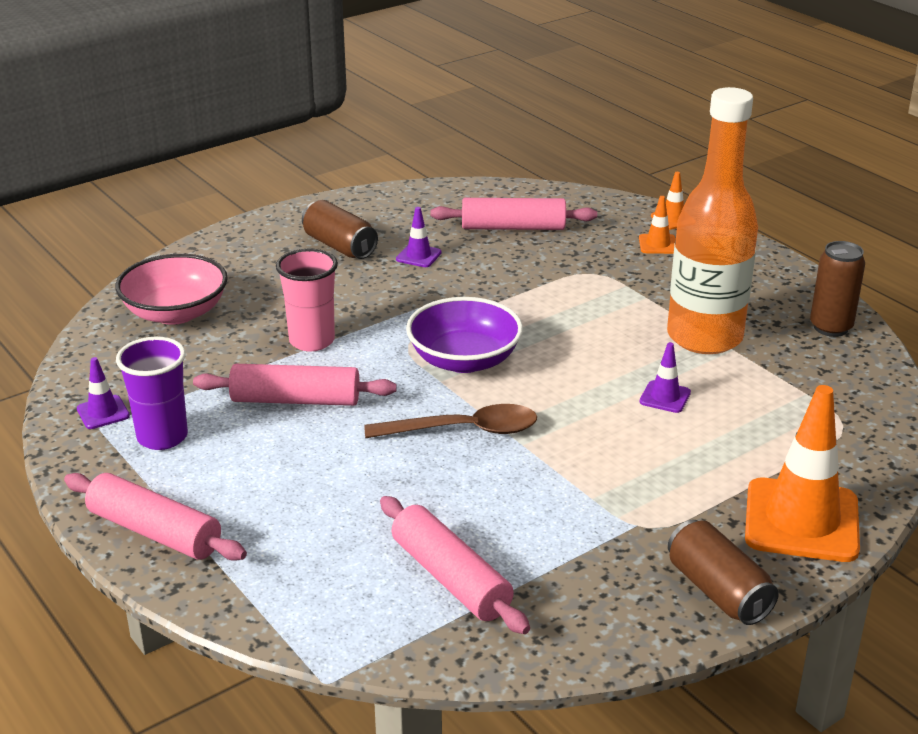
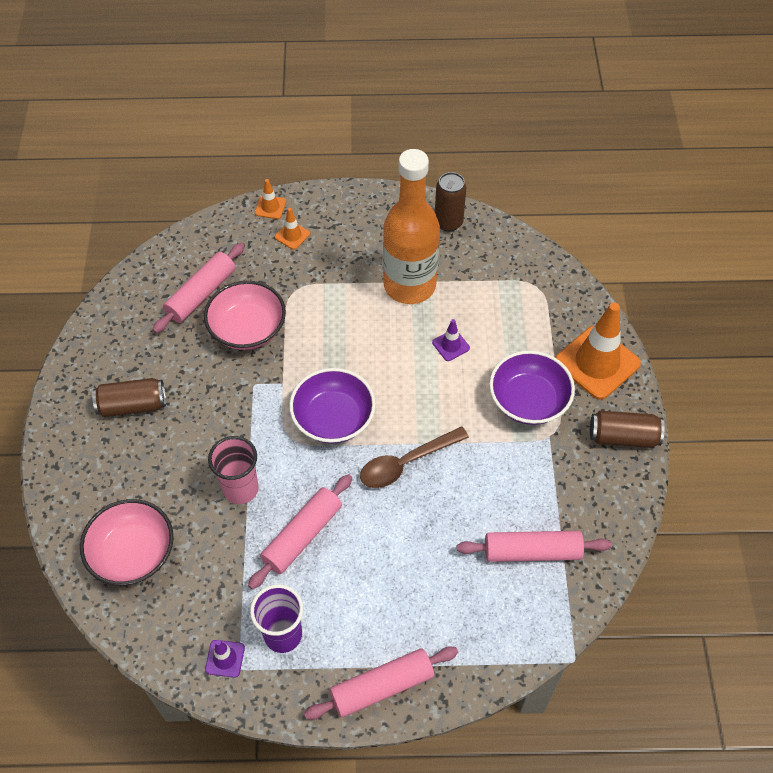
camera: 55 degrees left, 25 degrees up
(418, 256) = (188, 368): purple traffic cone -> none
(464, 430) = (405, 463): brown spoon -> brown spoon turned 150 degrees counterclockwise
(507, 267) = (247, 329): none -> pink bowl
(666, 486) = (528, 401): none -> purple bowl

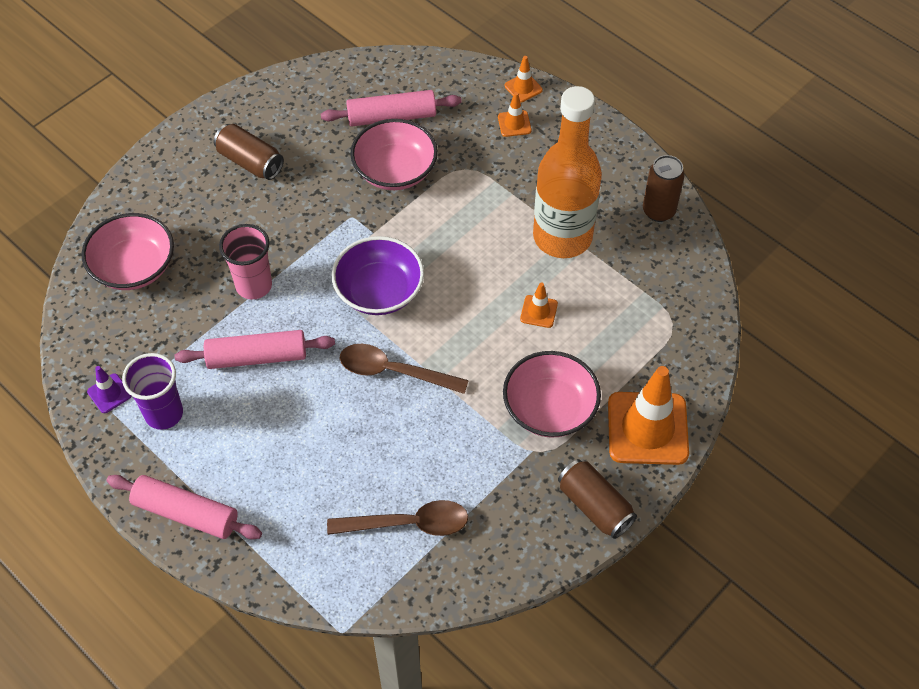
camera: 45 degrees right, 0 degrees up
(451, 345) = (538, 311): purple traffic cone -> orange traffic cone
(528, 401) = (549, 408): purple bowl -> pink bowl
(532, 551) = (409, 524): pink rolling pin -> brown spoon

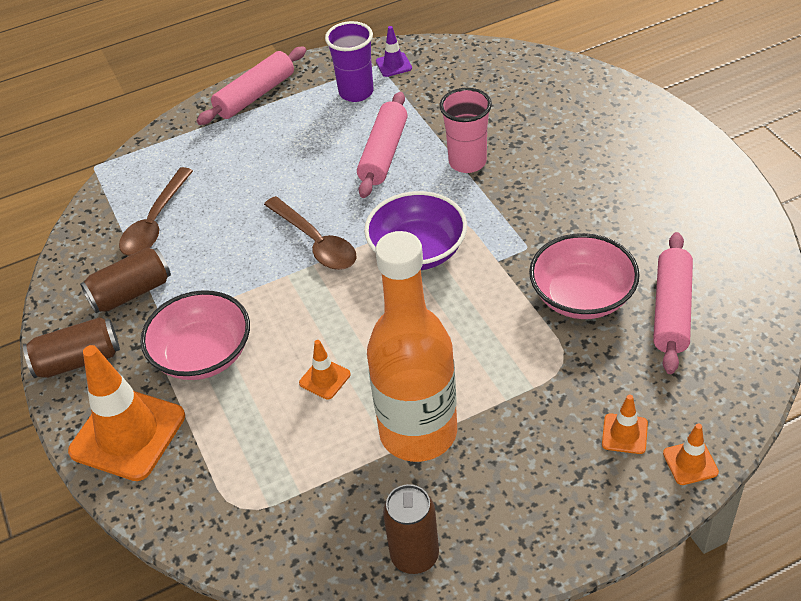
camera: 115 degrees right, 10 degrees down
(134, 267) = (525, 89): pink bowl -> none
(250, 162) = (635, 181): brown can -> brown can (131, 293)
(393, 371) = (316, 243): brown spoon -> brown spoon turned 105 degrees clockwise

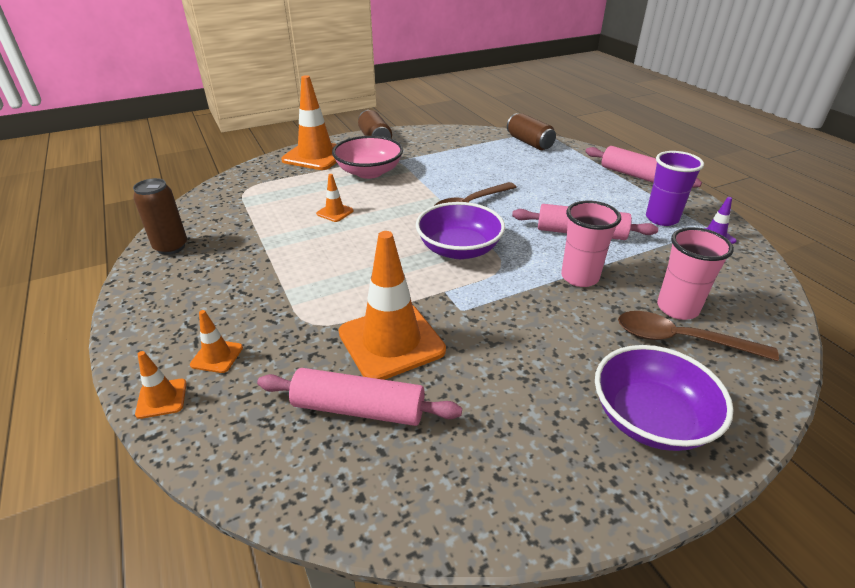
camera: 85 degrees right, 10 degrees down
(131, 293) = (426, 149): brown can -> brown can (529, 142)
(155, 223) = (489, 151): brown spoon -> brown spoon (680, 339)
(418, 432) = (271, 249): orange bottle -> none
(511, 108) = (677, 308): none -> pink cup
(582, 296) = (391, 341): pink bowl -> orange traffic cone
(646, 143) = (650, 419): none -> purple bowl

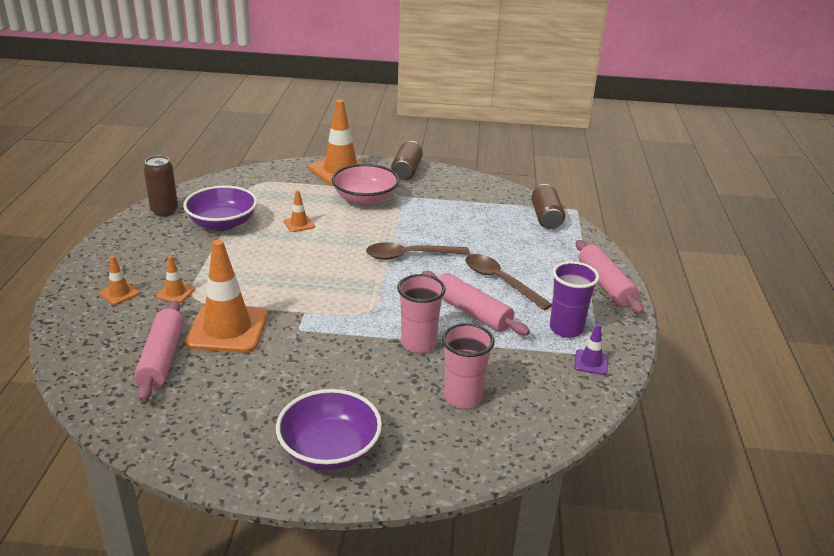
camera: 30 degrees right, 5 degrees down
(161, 398) = (69, 304): orange traffic cone -> orange traffic cone (175, 293)
(358, 409) = (162, 358): pink rolling pin -> pink rolling pin turned 45 degrees clockwise
(459, 249) = (354, 287): purple bowl -> purple bowl (222, 223)
(680, 339) = (429, 417): brown spoon -> brown spoon (500, 281)

